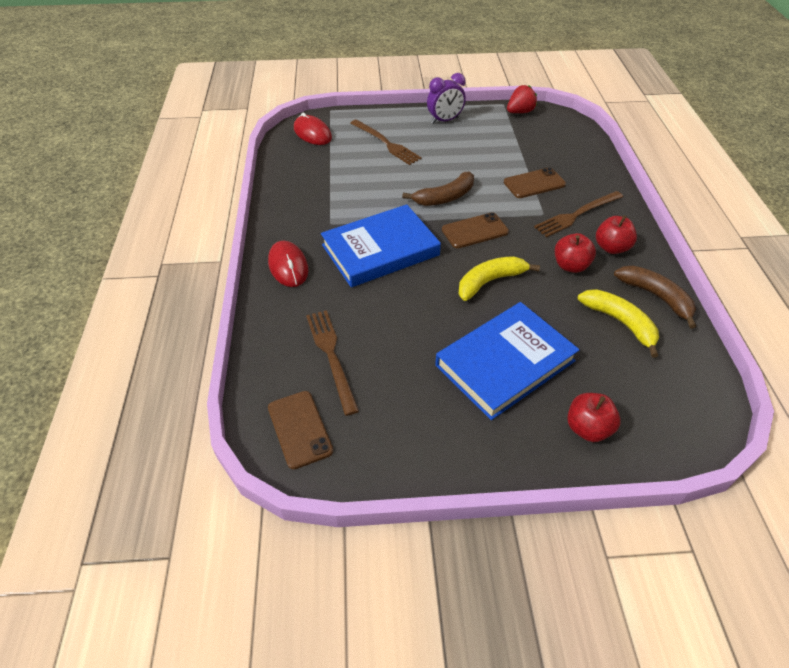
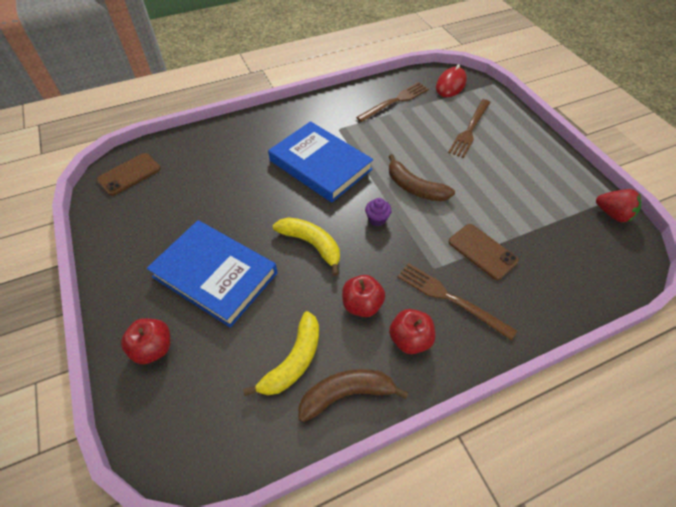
camera: 70 degrees right, 5 degrees up
(288, 266) = (279, 122): red mouse -> none
(331, 356) = (196, 170): brown fork -> brown fork (395, 101)
(444, 120) = (541, 158): purple clock -> none
(475, 231) = (377, 219): brown phone -> purple cupcake
(656, 297) = (346, 394): brown banana -> brown banana turned 135 degrees counterclockwise

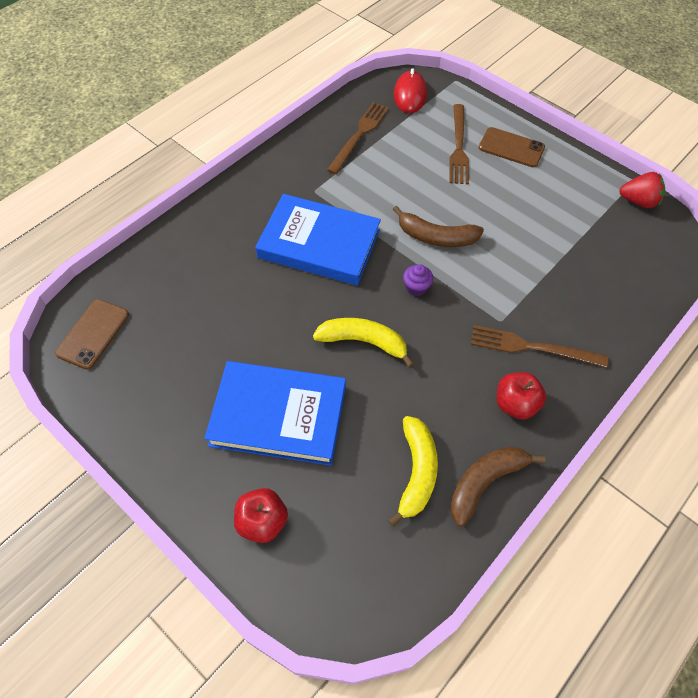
camera: 25 degrees left, 5 degrees up
(362, 305) = (451, 387): red apple -> none
(482, 251) = (538, 285): brown phone -> brown phone (511, 148)

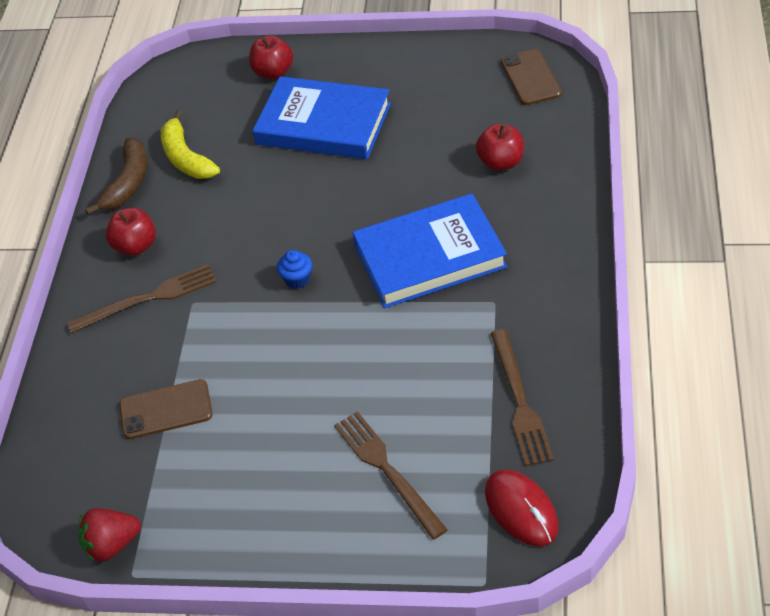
camera: 150 degrees right, 10 degrees down
(201, 277) = (501, 162): none -> red apple
(278, 416) = (323, 124): blue book -> blue book turned 45 degrees clockwise
(363, 341) = (305, 208): yellow banana -> none
(416, 288) = (297, 279): purple cupcake -> blue cupcake
(436, 237) = (320, 340): brown banana -> none
(511, 148) = (320, 517): brown phone -> brown phone (166, 410)

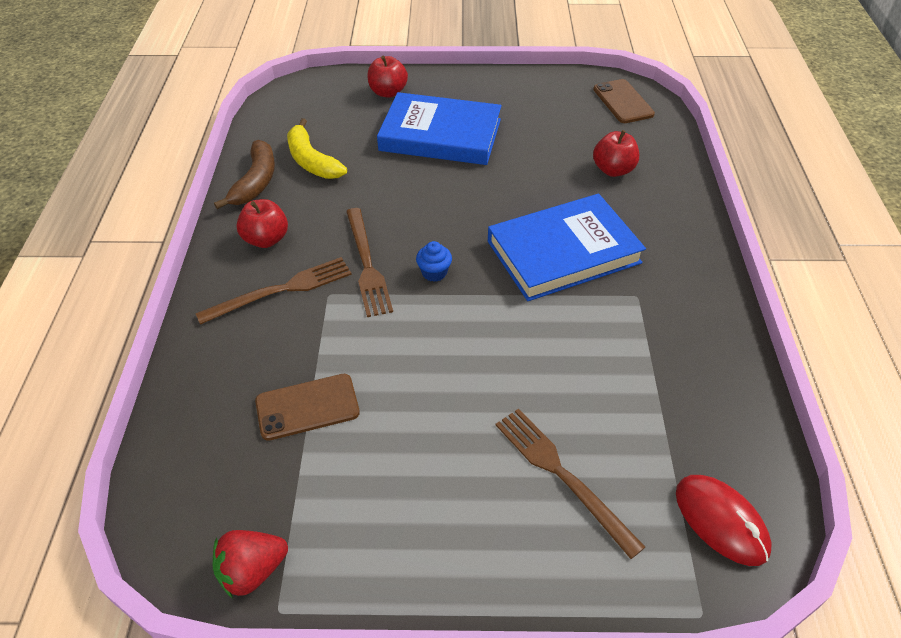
camera: 10 degrees left, 0 degrees up
(520, 401) = (688, 397): brown fork -> brown fork (367, 264)

